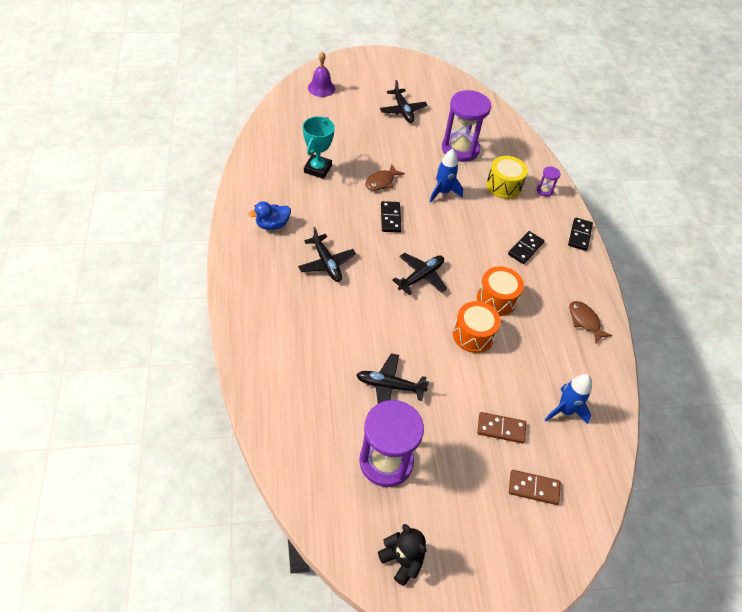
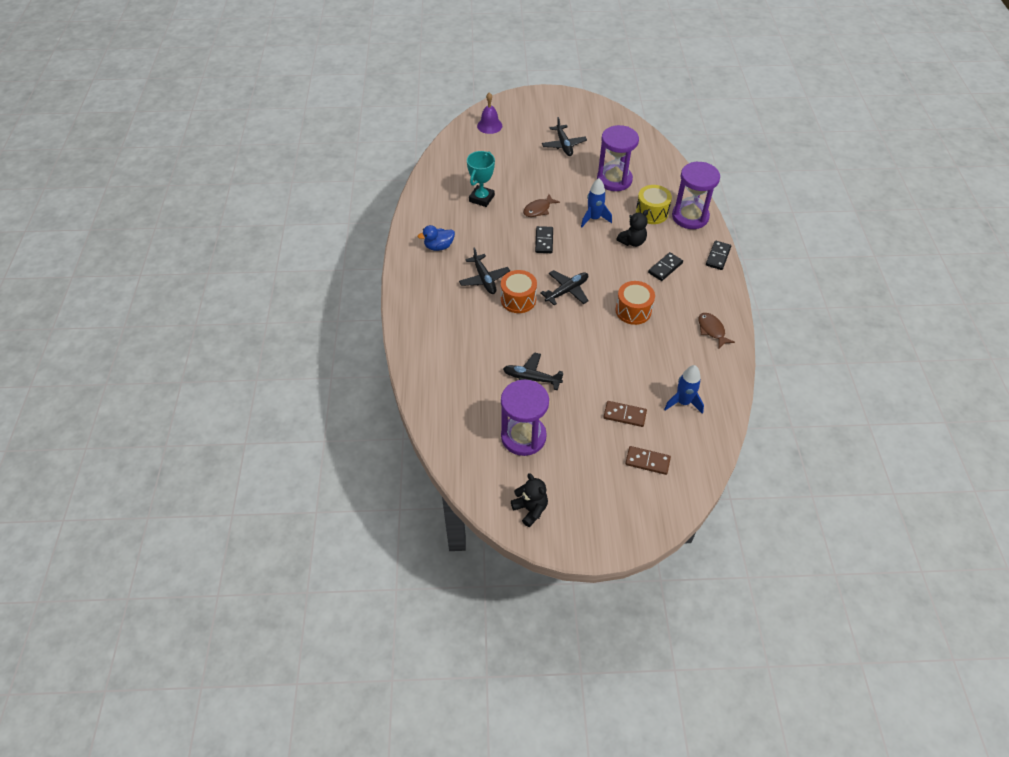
camera: 10 degrees right, 0 degrees up
(473, 335) = (608, 339): orange drum -> orange drum (518, 299)
(486, 219) = (632, 242): none -> black teddy bear
(544, 190) = (690, 217): purple hourglass -> purple hourglass, size x2.35

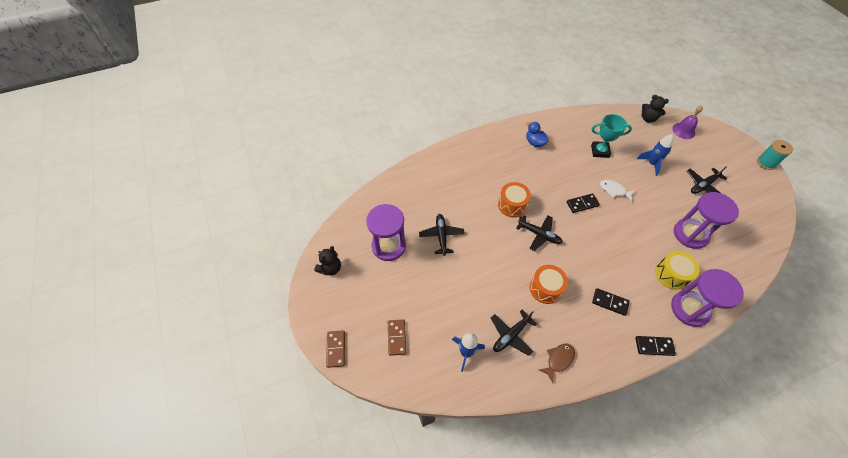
camera: 70 degrees right, 5 degrees up
(484, 279) = (520, 178): black plane -> black plane (511, 335)
(538, 209) = (614, 190): brown fish -> white fish
(558, 93) = (766, 163): none -> turquoise spool
(594, 218) = (631, 231): blue rocket -> blue rocket (651, 164)
(624, 415) = (434, 309): brown domino -> brown domino (336, 349)
(632, 242) = (624, 268): black teddy bear -> black teddy bear (648, 118)

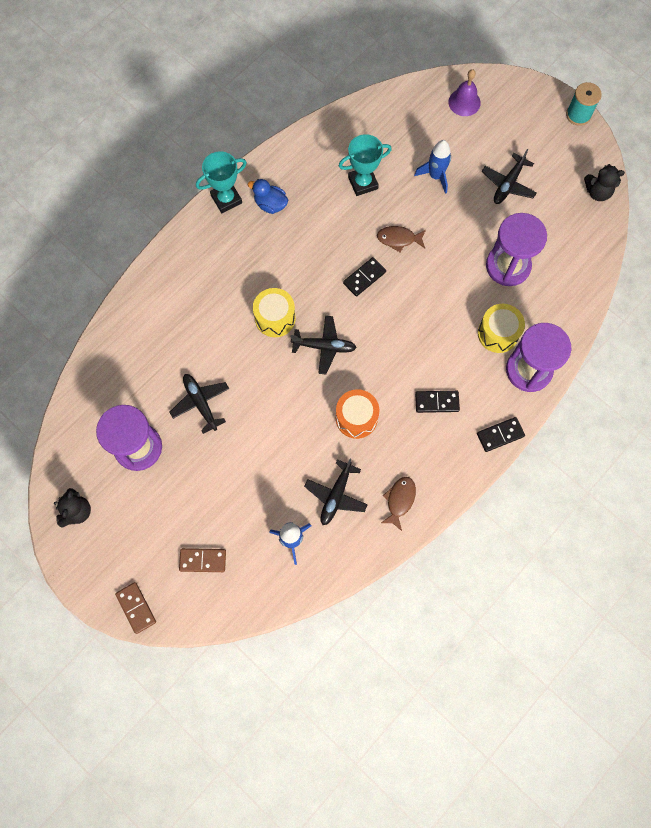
camera: 25 degrees left, 15 degrees up
(396, 337) = (203, 560): brown domino -> brown domino turned 60 degrees counterclockwise
(508, 130) = (226, 199): none -> turquoise trophy
(512, 205) = (275, 318): orange drum -> yellow drum
(614, 190) = (398, 239): white fish -> brown fish
(648, 118) = (412, 100): black teddy bear -> black teddy bear (597, 192)

